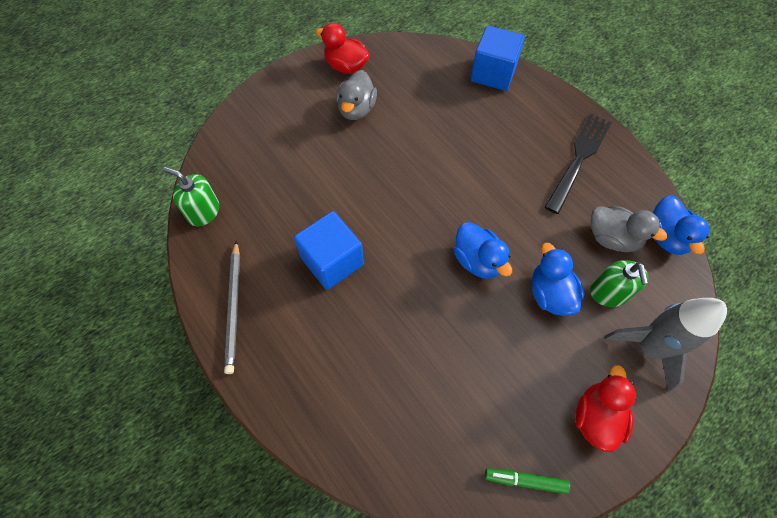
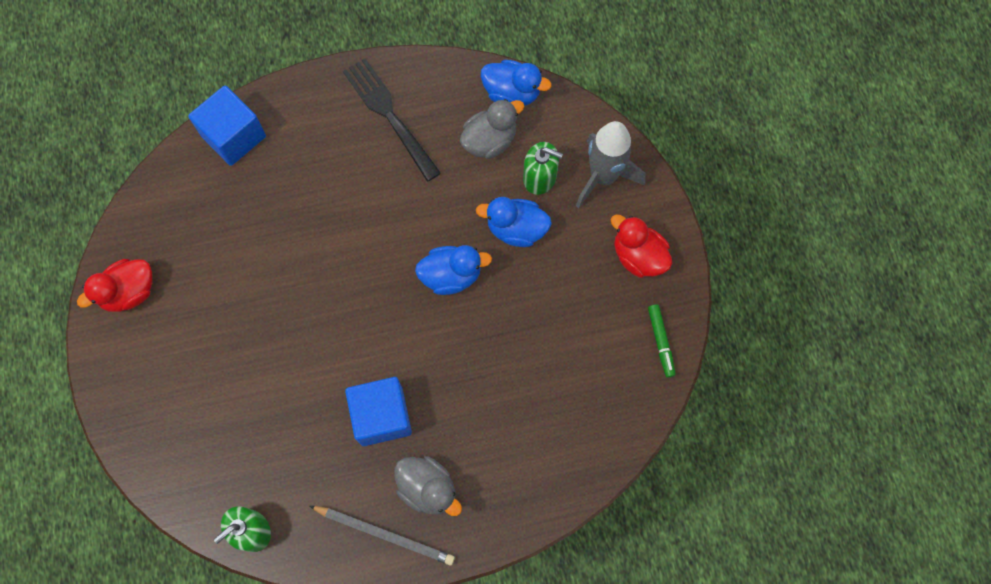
camera: 65 degrees left, 10 degrees up
(356, 109) = (201, 308): grey duck -> grey duck (428, 488)
(525, 480) = (660, 342): green marker -> green marker turned 45 degrees counterclockwise

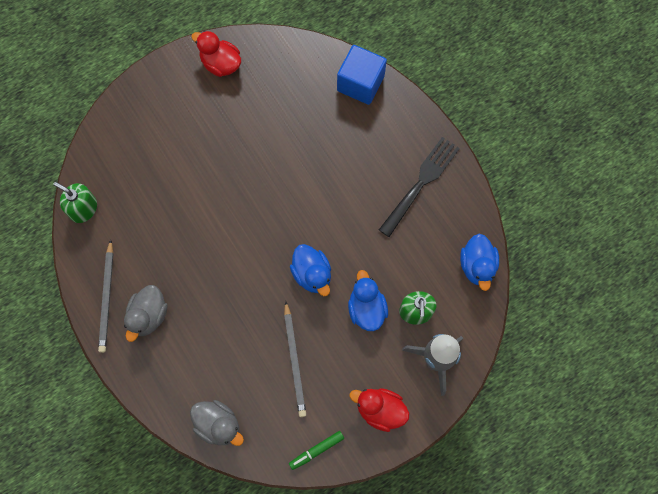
camera: 70 degrees right, 0 degrees up
(381, 416) = (190, 264): blue cube -> none
(490, 140) = (430, 263): grey duck -> grey duck (218, 425)
(548, 331) = (294, 361): none -> grey pencil
(638, 256) = (380, 410): red duck -> red duck turned 90 degrees counterclockwise

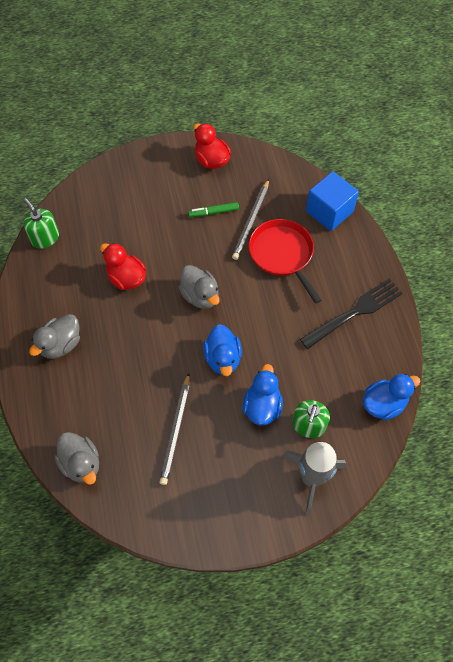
camera: 20 degrees right, 10 degrees down
(107, 298) = (32, 317): grey pencil -> grey pencil (251, 221)
(266, 217) = (200, 296): none -> grey duck
(316, 450) = (163, 522): green marker -> green marker (213, 212)
(330, 146) = (282, 254): none -> red pan
(380, 410) = (240, 505): red duck -> red duck (126, 278)
(477, 266) = (384, 404): blue duck -> blue duck turned 135 degrees counterclockwise

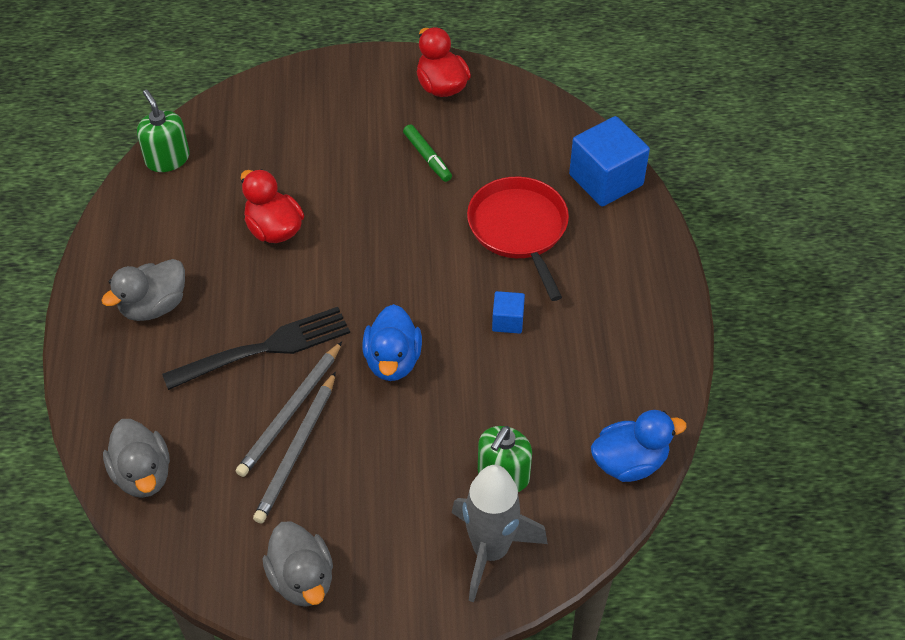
camera: 10 degrees right, 10 degrees down
(200, 296) = (379, 269): grey duck -> grey duck (302, 579)
(213, 212) = (427, 157): green marker -> green marker turned 120 degrees counterclockwise
(251, 221) = (482, 177): grey pencil -> grey pencil (290, 412)
(262, 406) = (437, 437): blue duck -> none
(289, 319) = (507, 321): none -> blue cube
(354, 312) = (613, 326): black fork -> black fork (265, 348)

